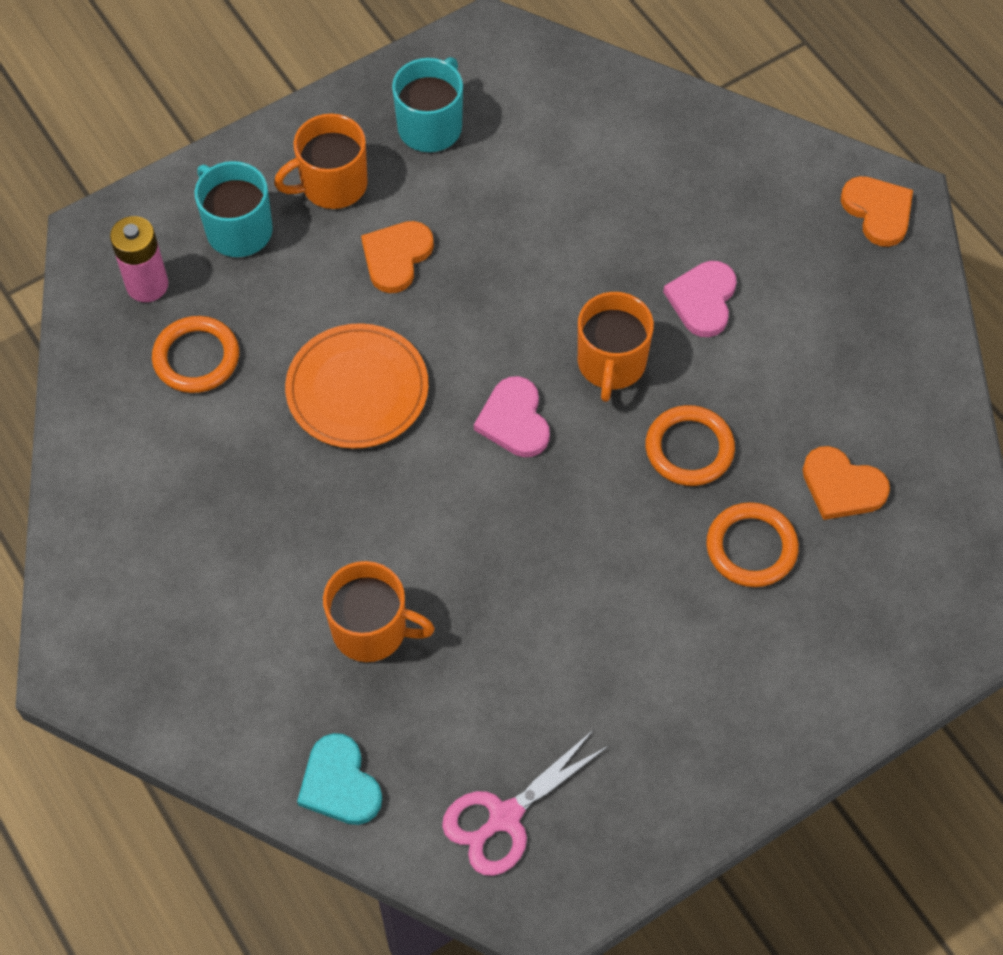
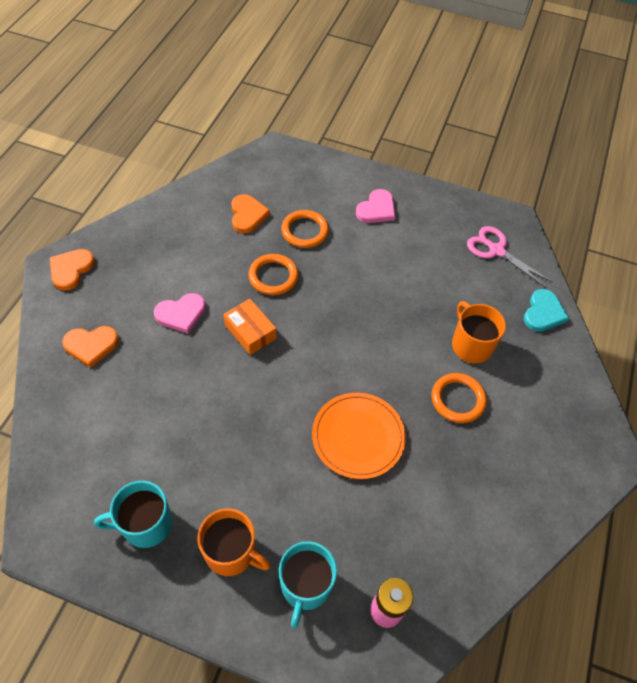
camera: 130 degrees left, 5 degrees down
(196, 358) = (408, 538): orange ring -> orange ring (458, 399)
(396, 257) = (258, 476): orange heart -> orange heart (91, 345)
(504, 817) = (496, 250): pink scissors -> pink scissors turned 150 degrees counterclockwise
(514, 420) = (316, 354): pink heart -> pink heart (376, 209)
(611, 364) = (250, 332): orange mug -> orange box

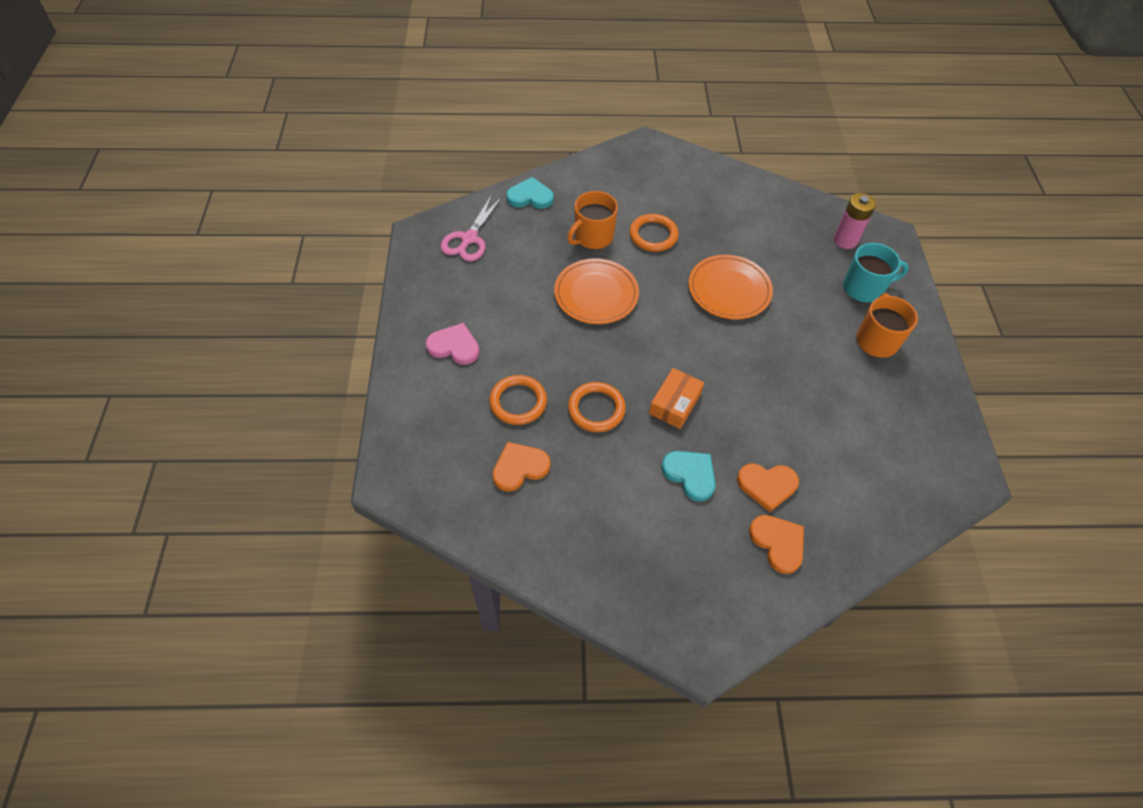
camera: 110 degrees left, 0 degrees up
(71, 270) = (698, 625): orange heart -> orange heart (767, 485)
(145, 524) = (901, 407): turquoise mug -> none
(181, 314) = (690, 474): pink heart -> turquoise heart
(395, 321) = (596, 294): none -> orange plate

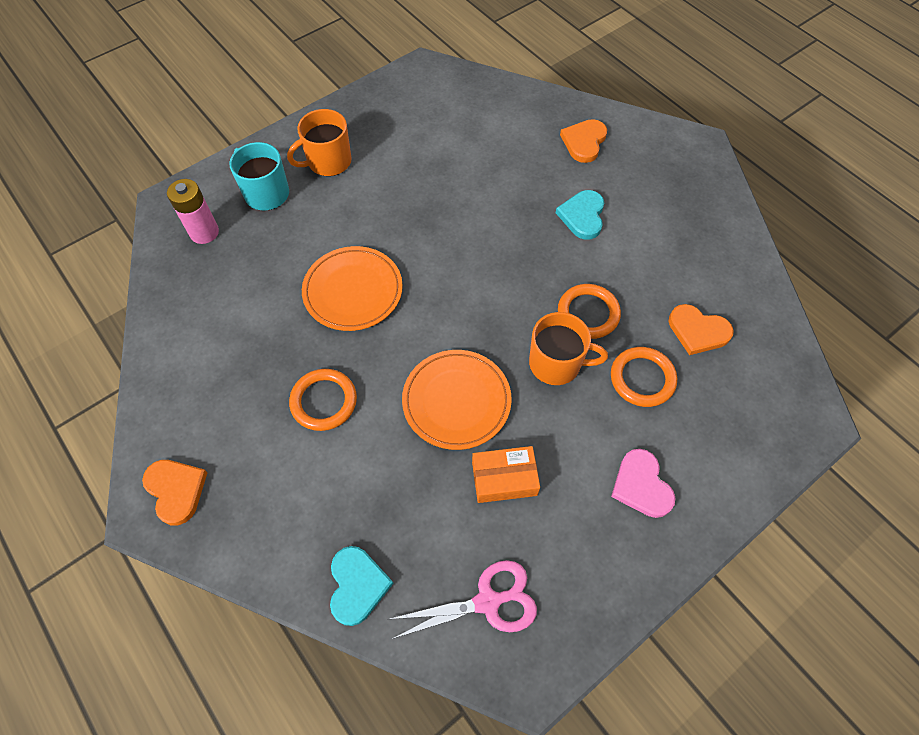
camera: 125 degrees left, 5 degrees up
(530, 197) = (357, 585): turquoise heart -> turquoise heart turned 150 degrees counterclockwise
(592, 237) = (374, 461): orange mug -> orange mug (556, 363)
(675, 404) = (526, 261): orange box -> orange box (504, 478)
(767, 485) = (544, 168): orange heart -> orange heart (176, 490)

